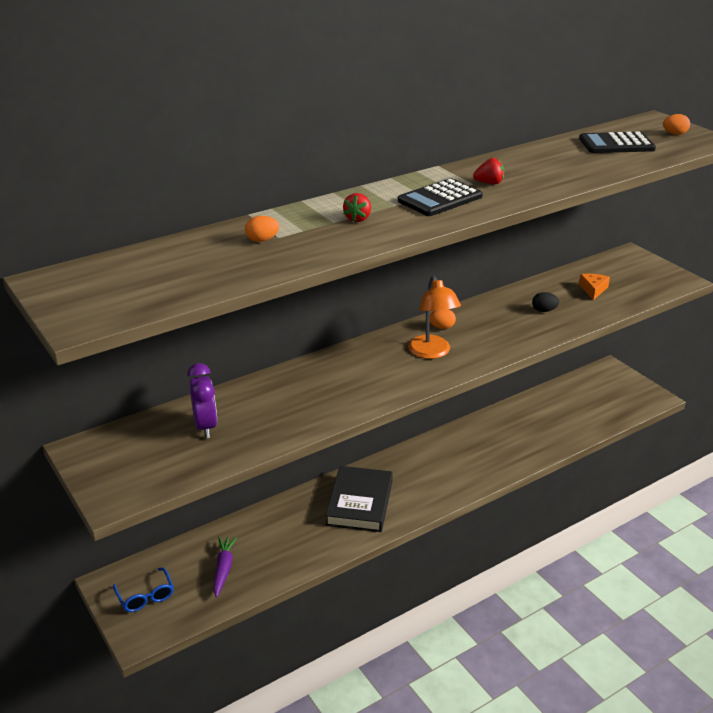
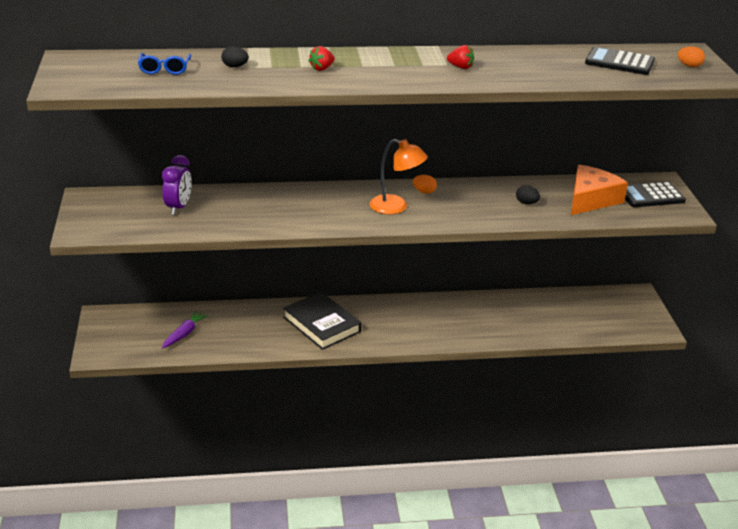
camera: 25 degrees right, 0 degrees up
(145, 596) = (118, 332): blue glasses -> blue glasses (164, 69)
(262, 240) = (235, 66): orange egg -> black egg
(359, 503) = (321, 324): black book -> black book turned 75 degrees counterclockwise
(432, 352) = (396, 207): orange lamp -> orange lamp turned 75 degrees counterclockwise
(440, 199) = (404, 69): black calculator -> black calculator (651, 196)
(593, 289) = (591, 199): orange cheese -> orange cheese, size x2.01

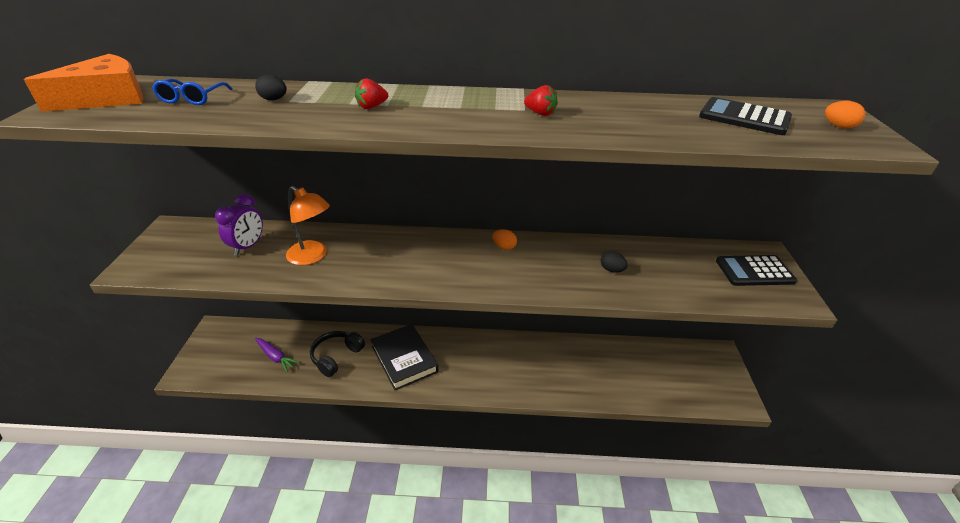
camera: 10 degrees right, 5 degrees up
(184, 334) = (275, 357): purple carrot -> purple carrot turned 90 degrees clockwise
(249, 328) = (336, 357): none -> black headphones
(396, 207) = (468, 264): orange lamp -> orange lamp (312, 256)
(591, 199) = (685, 271): orange cheese -> orange cheese (107, 98)

